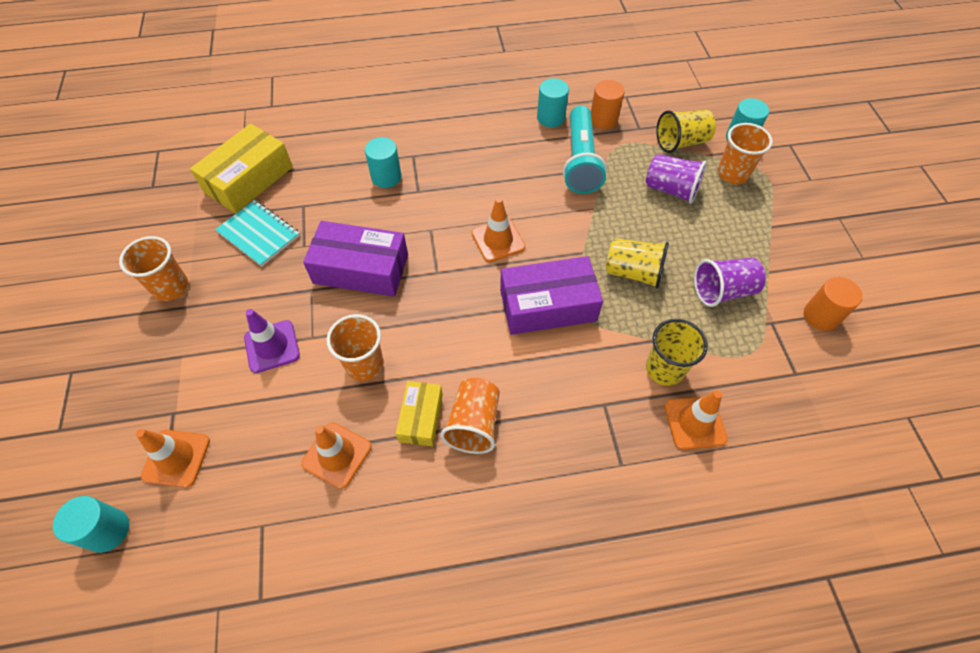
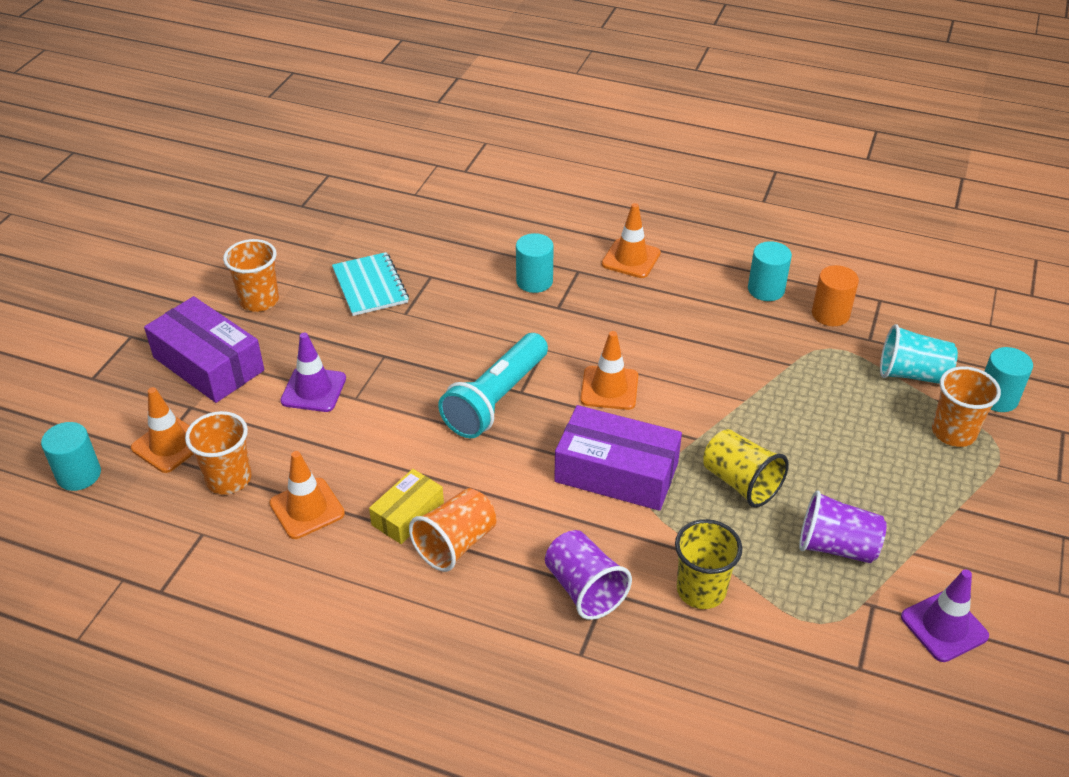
camera: 30 degrees right, 15 degrees down
(249, 179) = (395, 232): yellow box -> none
(361, 269) = (446, 357): purple box -> purple box (208, 364)
(364, 364) = (388, 443): orange cup -> orange cup (228, 479)
(580, 161) = (766, 347): turquoise flashlight -> turquoise flashlight (496, 399)
(671, 189) = (857, 418): purple cup -> purple cup (584, 589)
(681, 142) = (912, 374): yellow cup -> turquoise cup
(695, 422) = (694, 656): orange traffic cone -> orange traffic cone (631, 259)
(821, 316) = (944, 626): orange cylinder -> purple traffic cone

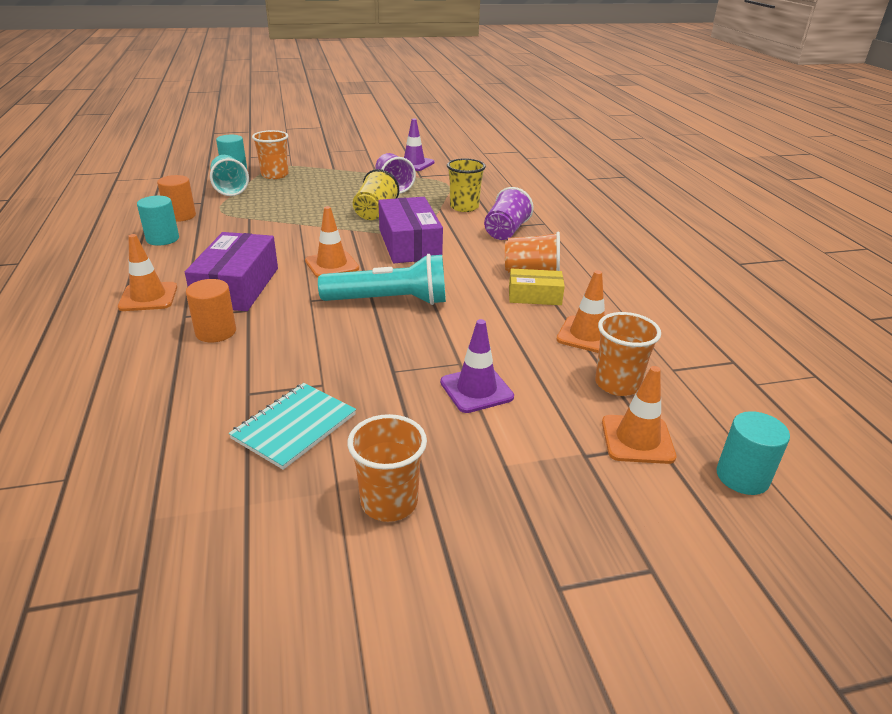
camera: 125 degrees left, 10 degrees down
(208, 364) = (522, 480): purple box -> purple box (237, 287)
(534, 281) = (216, 332): turquoise cylinder -> orange cylinder

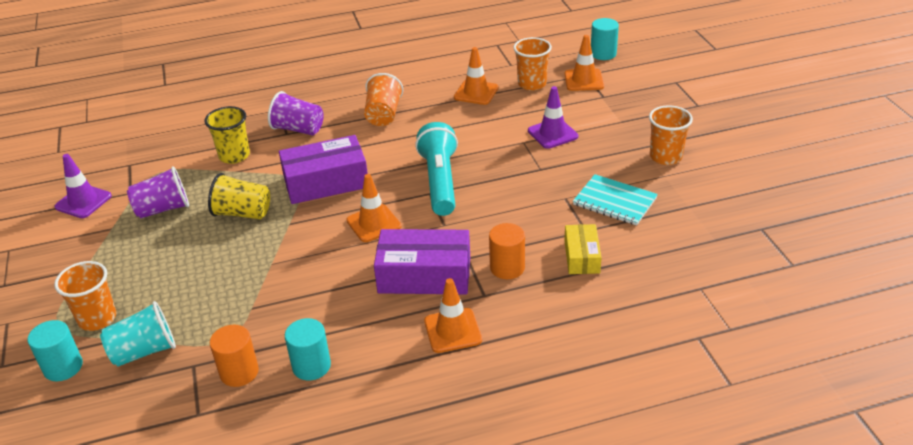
camera: 90 degrees left, 5 degrees up
(534, 296) = (422, 113): yellow box -> yellow box (582, 256)

